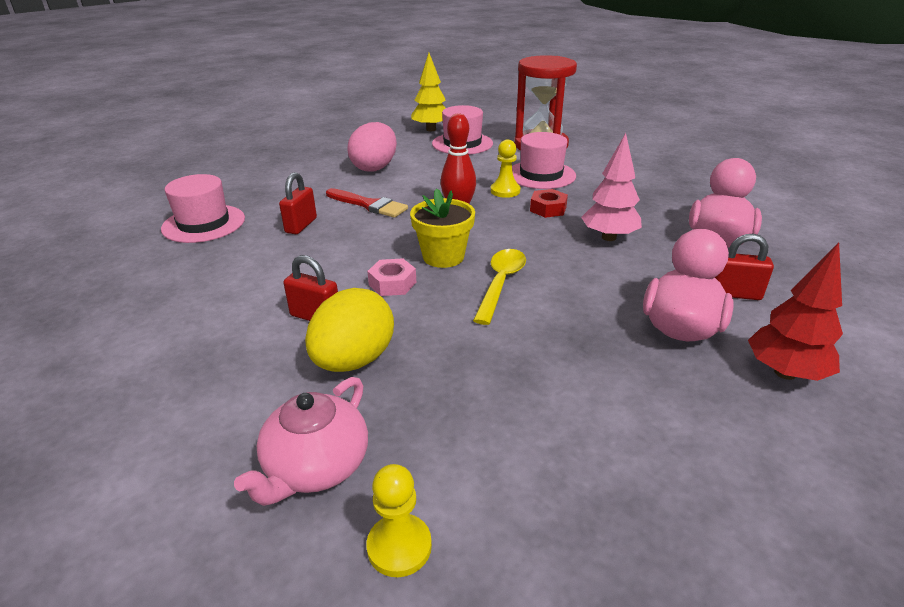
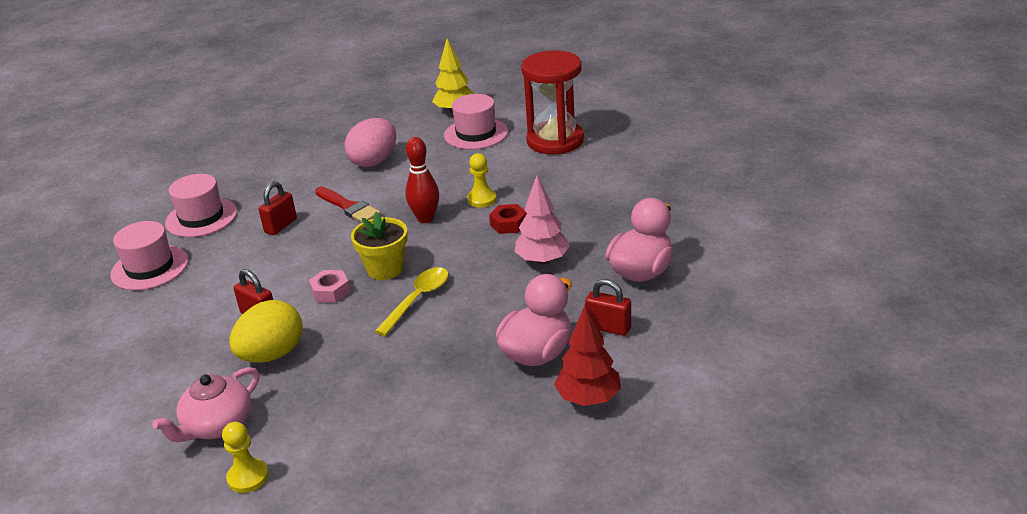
camera: 15 degrees right, 0 degrees up
(541, 175) = (529, 181): pink hat -> pink hat (150, 267)

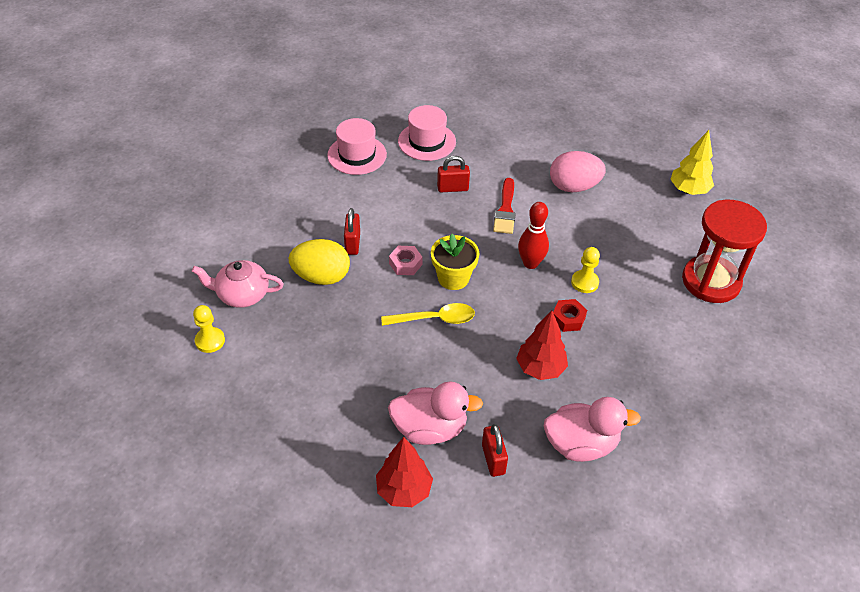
camera: 50 degrees right, 15 degrees up
(476, 134) = (670, 223): pink hat -> none
(542, 261) = (540, 368): pink tree -> red tree

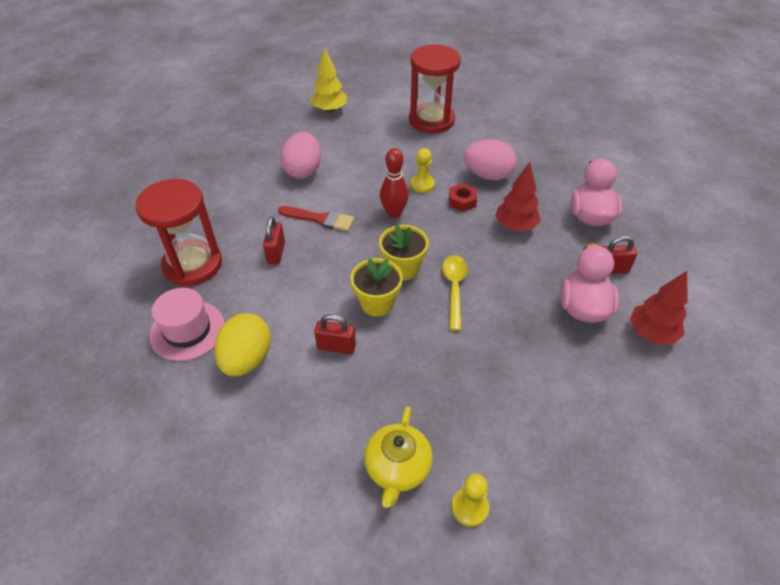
camera: 80 degrees left, 0 degrees up
(242, 294) = (397, 468): pink teapot -> yellow teapot
(321, 277) = (382, 380): yellow egg -> yellow egg (247, 359)
(405, 264) = (377, 303): pink nut -> yellow flower pot
(427, 141) = (193, 264): pink hat -> red hourglass
(623, 341) = (488, 175): none -> pink egg

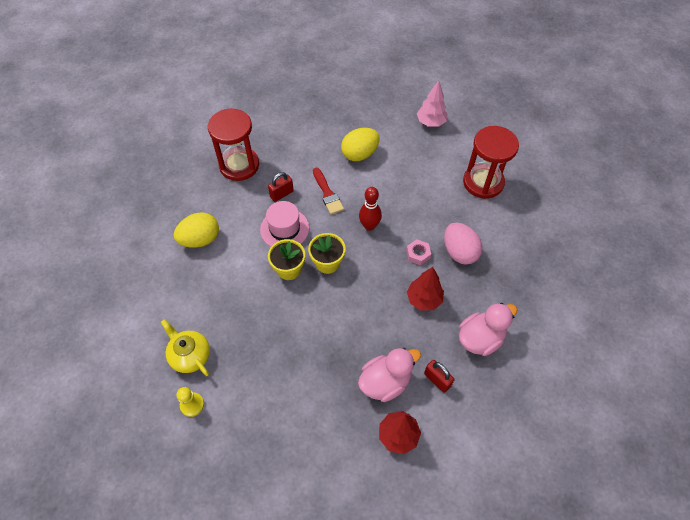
camera: 50 degrees right, 10 degrees up
(187, 330) = (196, 200): pink hat -> pink hat (284, 229)
(303, 170) = (359, 154): pink egg -> yellow egg
(329, 110) = (430, 122): yellow tree -> pink tree
(336, 347) = (241, 273): red padlock -> none
(397, 468) = (190, 355): yellow teapot -> yellow teapot turned 75 degrees clockwise
(422, 184) = (411, 222): yellow pawn -> none
(454, 289) = (335, 300): yellow spoon -> none
(462, 201) = (418, 254): red nut -> pink nut

